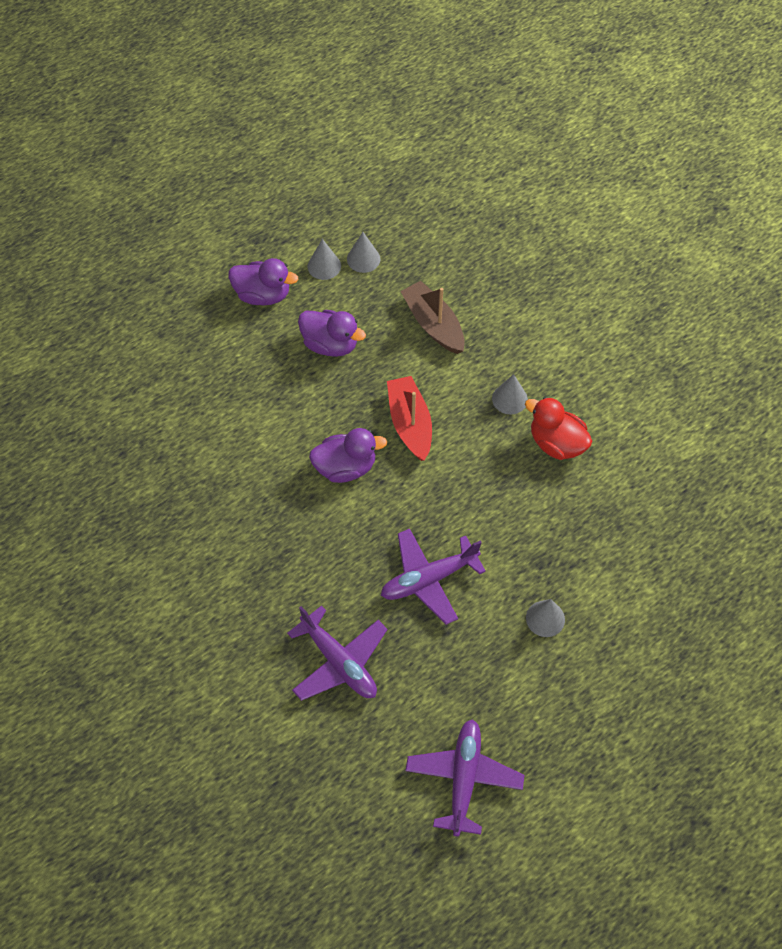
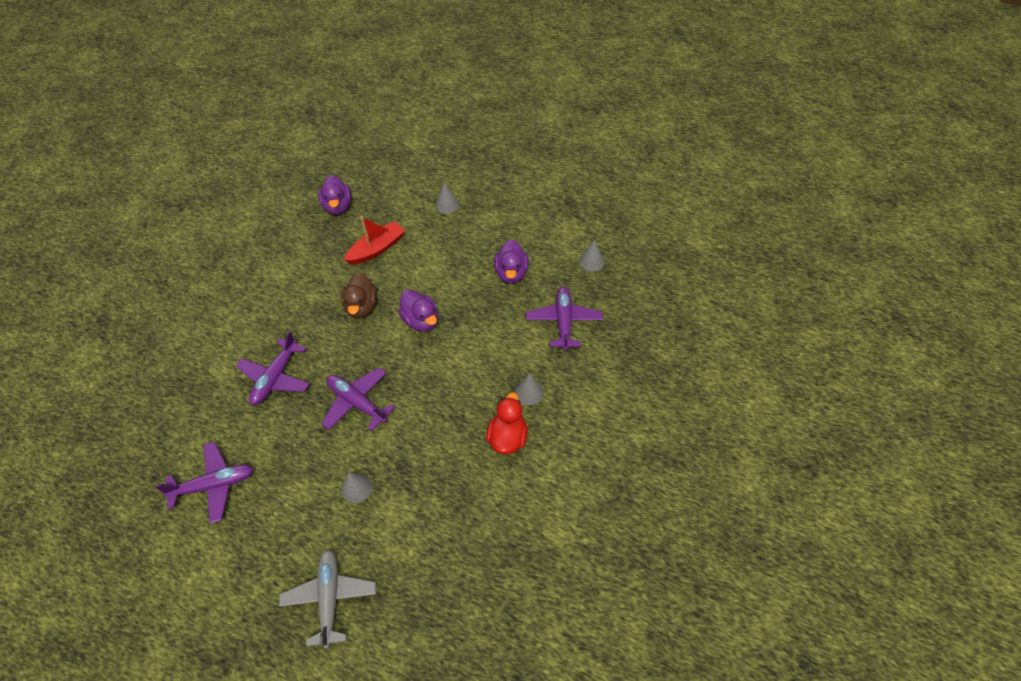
camera: 65 degrees right, 5 degrees down
(263, 295) = (527, 223): purple duck -> purple duck (337, 206)
(283, 525) = (361, 306): none -> brown duck
(324, 266) = (571, 244): grey cone -> grey cone (447, 205)
(410, 423) = (474, 341): red boat -> red boat (377, 249)
(433, 324) = (564, 322): brown boat -> purple plane
(667, 689) = (330, 598): none -> grey plane

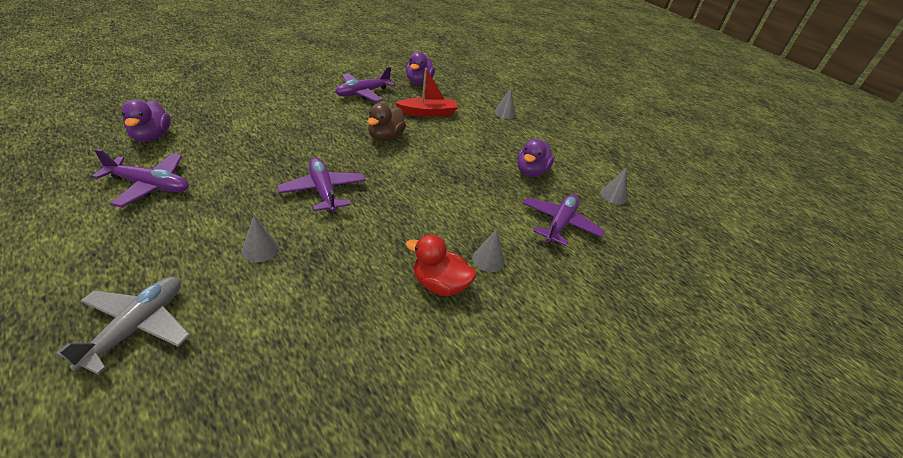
camera: 20 degrees right, 15 degrees down
(275, 377) = (275, 146): purple plane -> purple plane (363, 93)
(421, 321) = (427, 166): purple duck -> purple duck (151, 136)
(507, 437) = (439, 285): red duck -> red duck turned 105 degrees counterclockwise

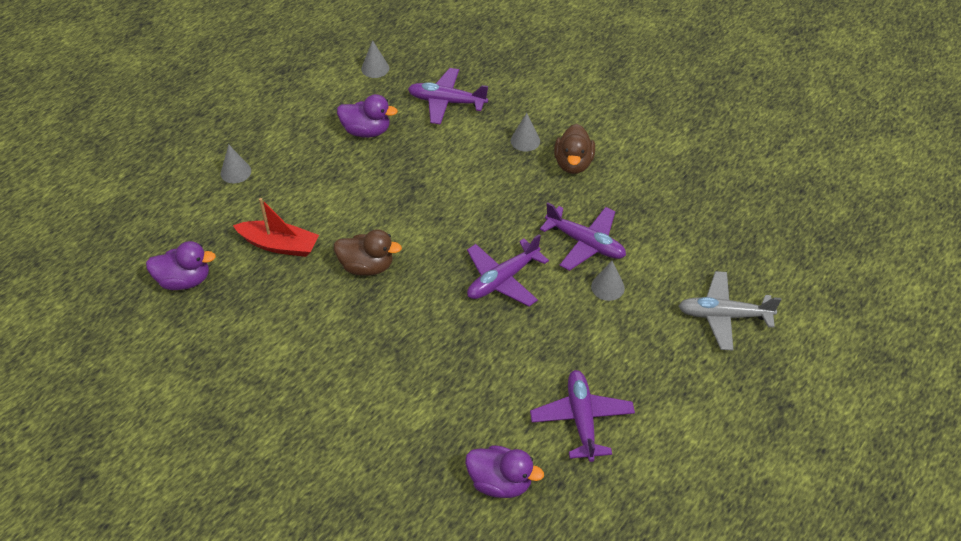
camera: 100 degrees left, 10 degrees up
(151, 136) = (500, 482): purple duck -> purple duck turned 45 degrees clockwise
(363, 93) = (259, 329): purple plane -> purple plane (585, 243)
(428, 113) = (279, 245): red boat -> red boat turned 135 degrees clockwise
(439, 285) = (573, 163): red duck -> brown duck

